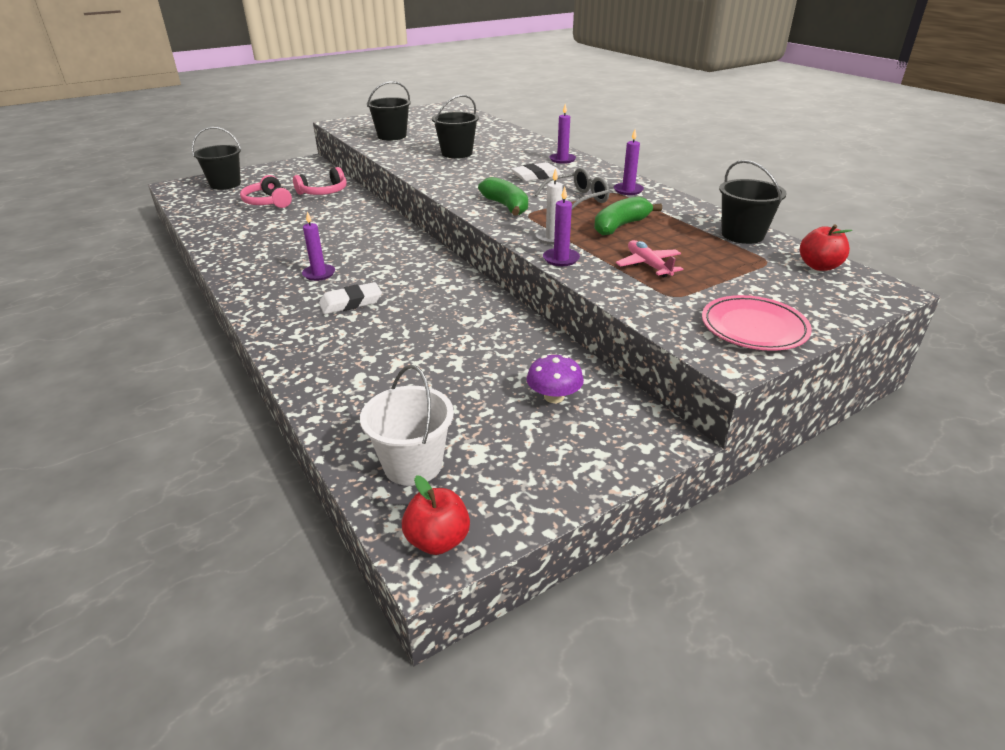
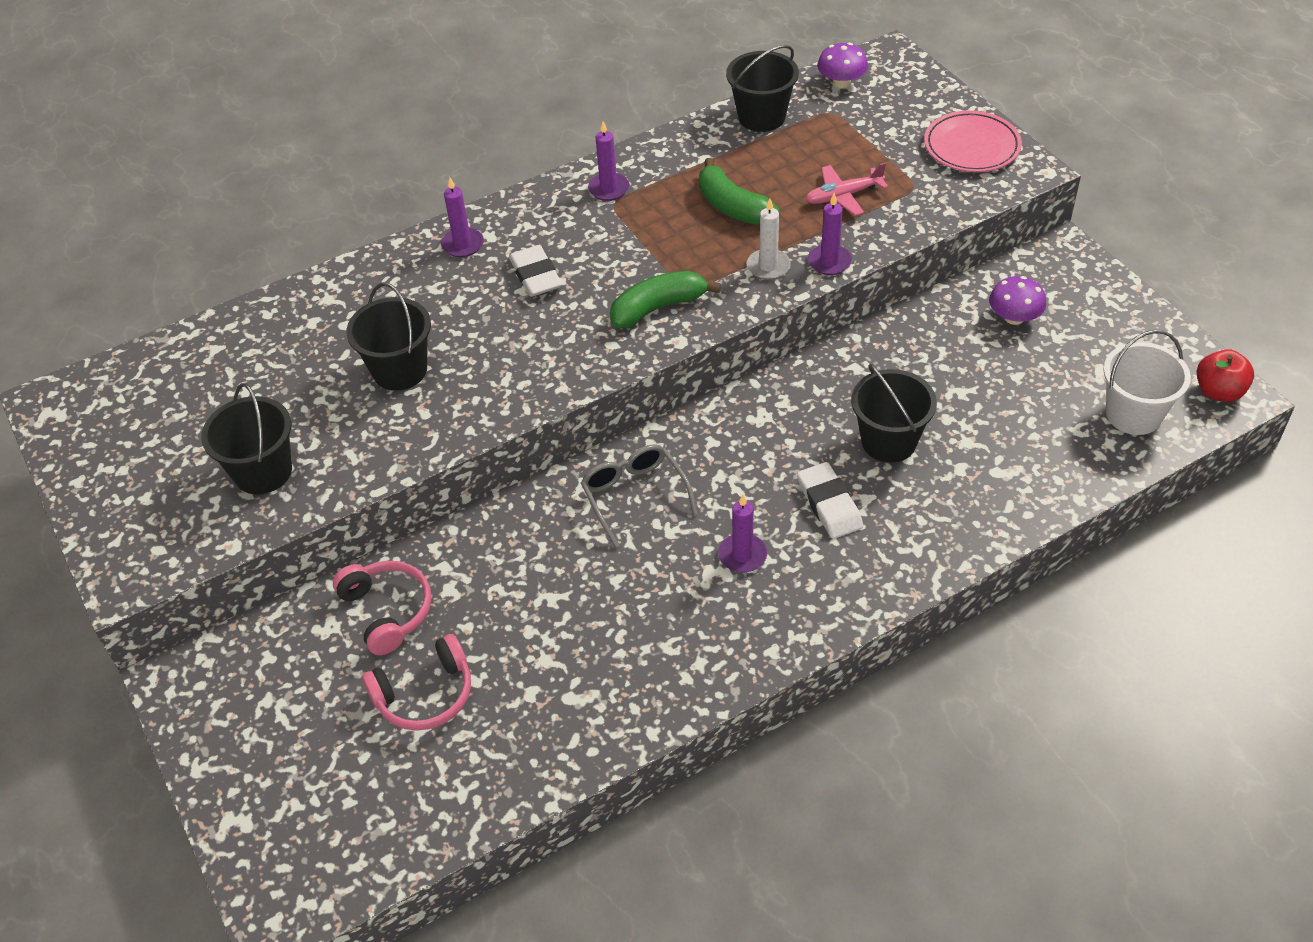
camera: 85 degrees left, 15 degrees up
(225, 184) = (298, 805): black bucket -> black bucket (888, 441)
(577, 199) = (639, 238): grey glasses -> grey glasses (635, 496)
(819, 266) = (841, 82): red apple -> purple mushroom

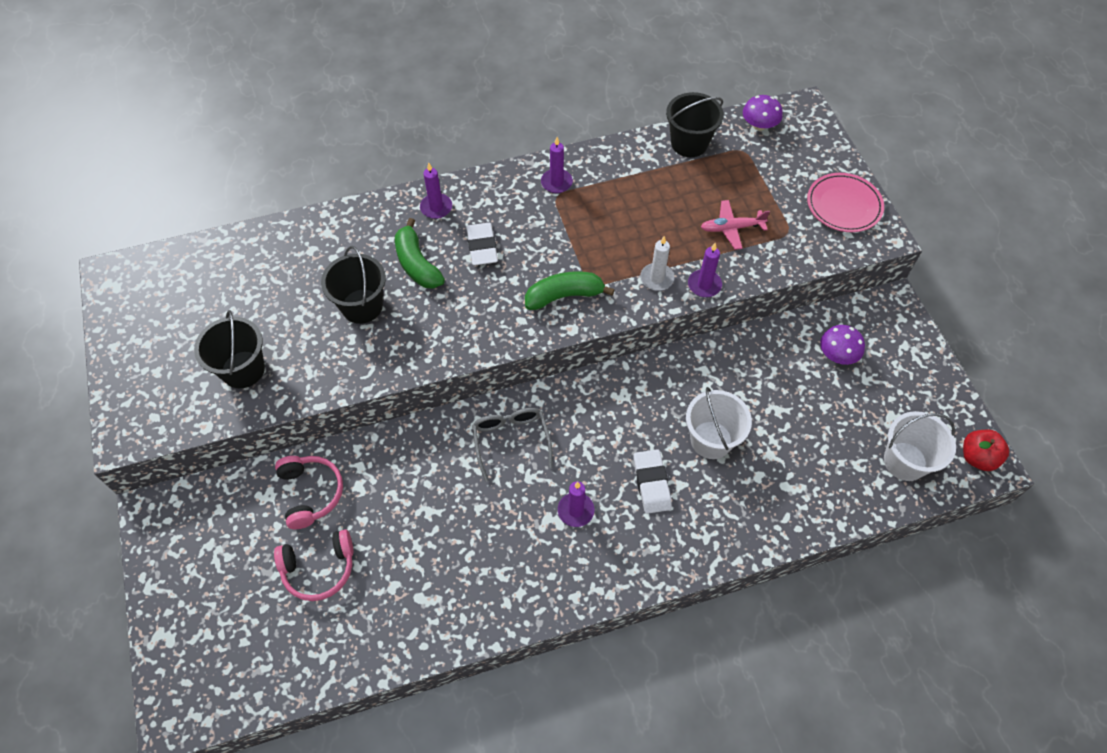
camera: 10 degrees right, 10 degrees up
(733, 207) = (645, 219): green banana -> green banana (417, 264)
(888, 441) = (711, 440): black bucket -> white bucket

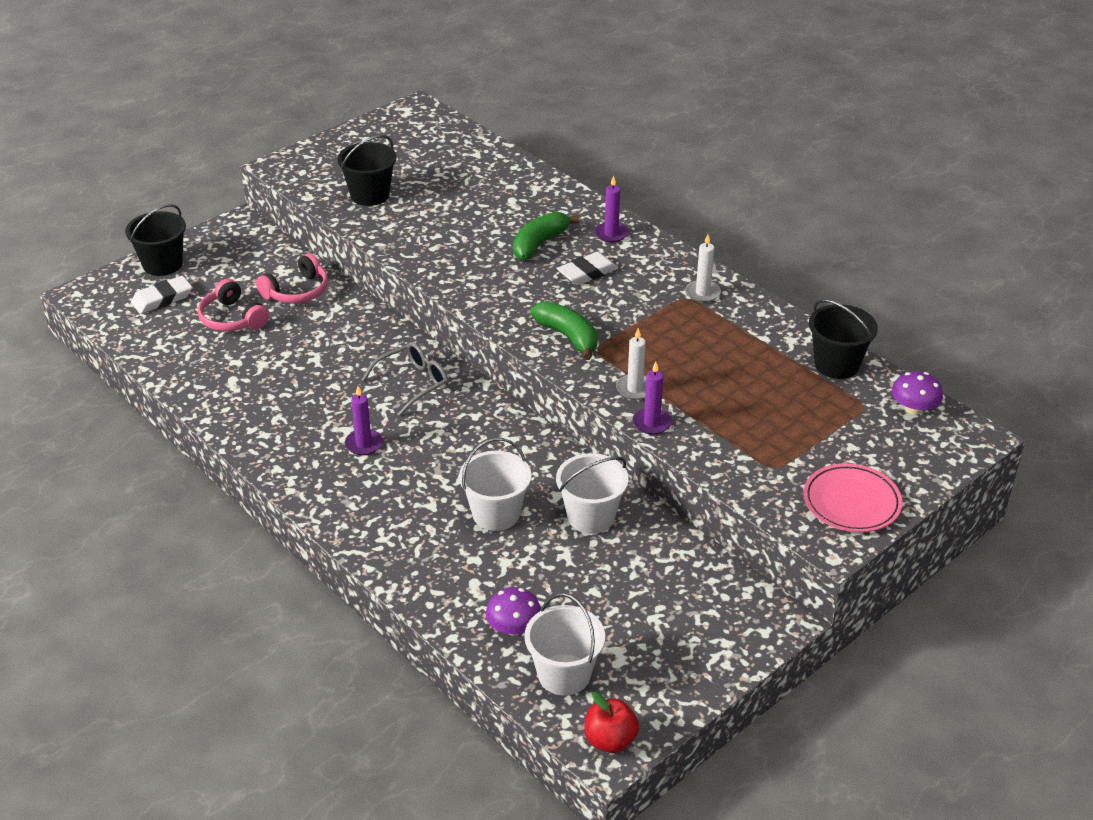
camera: 65 degrees right, 20 degrees down
(362, 306) = (472, 230): black bucket -> black bucket (162, 264)
(556, 182) = (702, 293): purple candle -> white candle
(651, 483) = (421, 485): white eraser -> white eraser (162, 299)
(731, 228) = (743, 424): pink plane -> none
(742, 375) = (591, 516): none -> white bucket
(837, 354) = (671, 586): purple mushroom -> purple mushroom (514, 627)

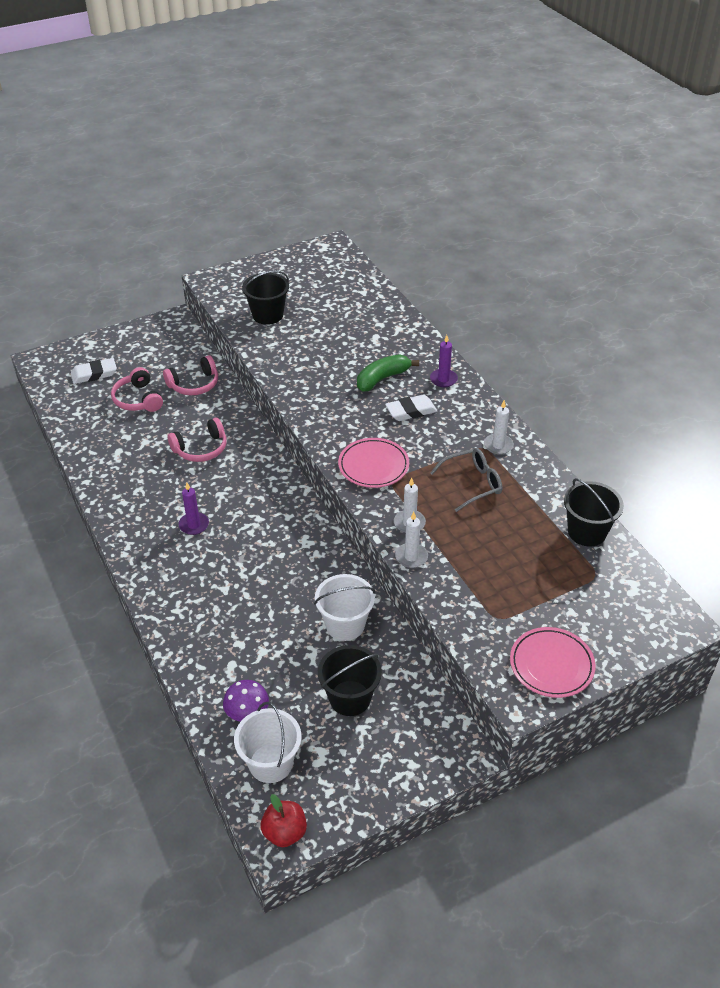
camera: 15 degrees right, 5 degrees up
(162, 264) = (105, 345): black bucket -> black bucket (350, 698)
(336, 360) = (201, 449): none -> pink headphones
(413, 383) = (251, 479): grey glasses -> grey glasses (472, 484)
(496, 514) = (271, 606): white bucket -> none
(568, 336) = (373, 466): green banana -> pink plate
(652, 423) = (411, 557): purple candle -> white candle
(914, 408) = (639, 586): purple mushroom -> none

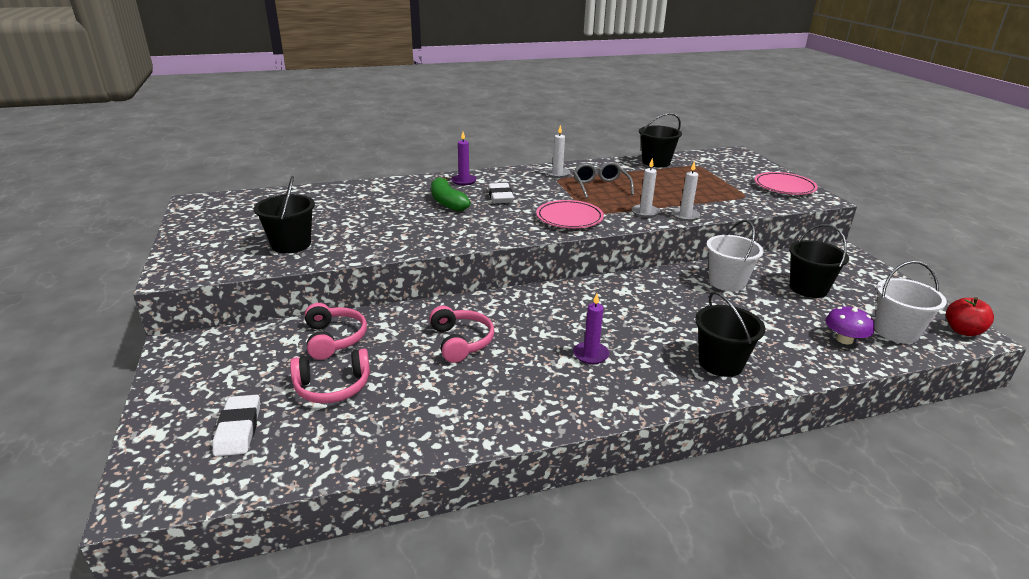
camera: 80 degrees left, 15 degrees down
(193, 609) = (720, 363): none -> black bucket

